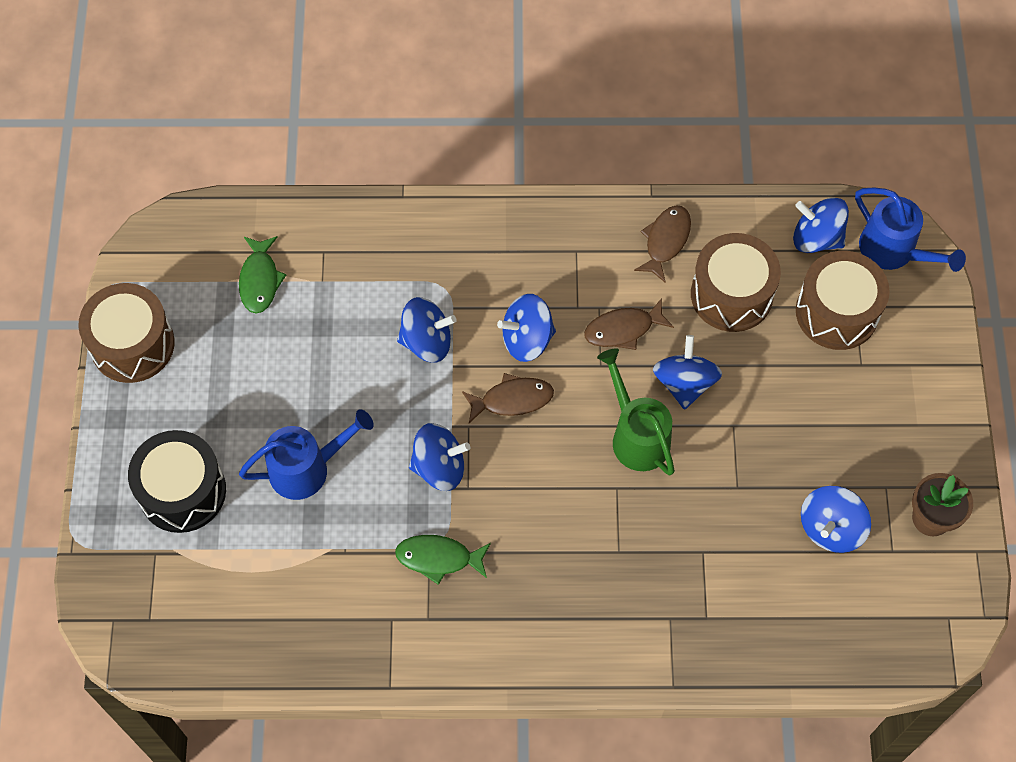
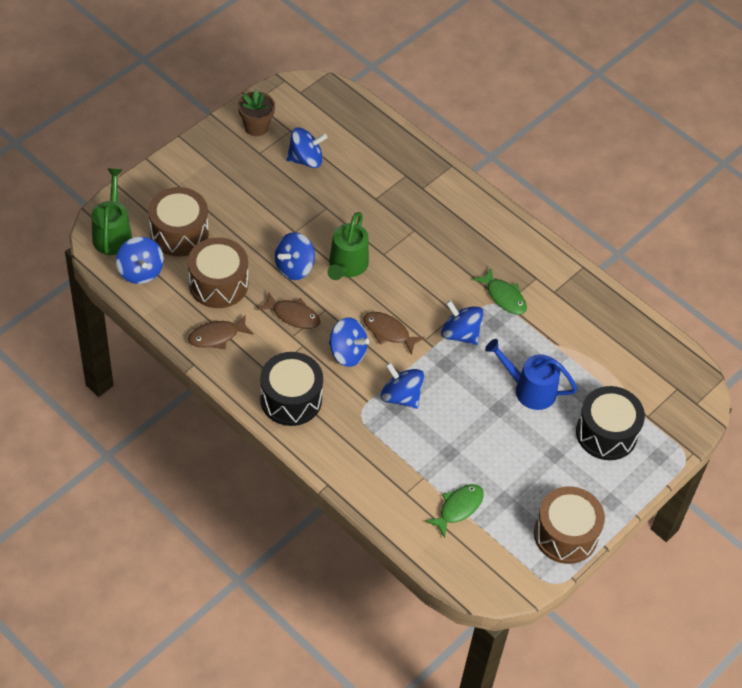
camera: 140 degrees left, 10 degrees down
(525, 244) = (291, 399): none -> black drum
(894, 251) = (113, 233): blue watering can -> green watering can

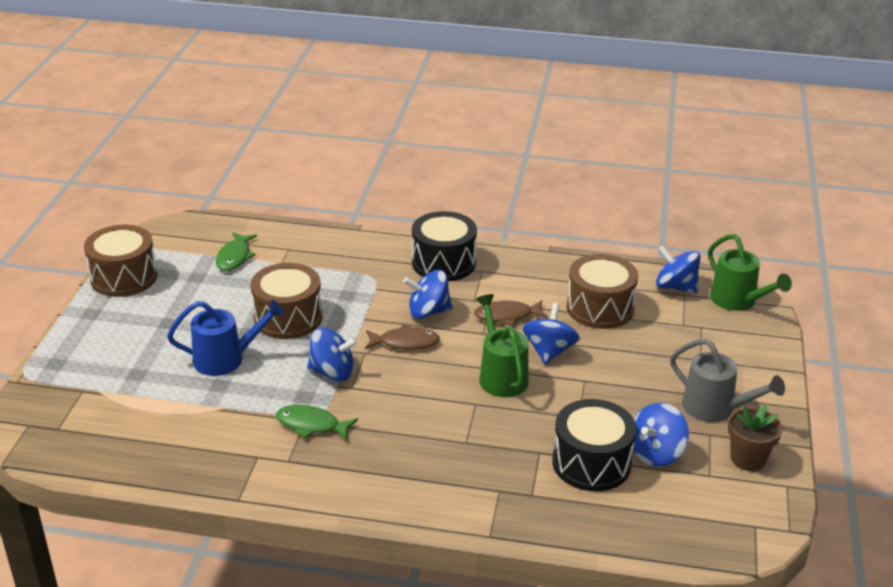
camera: 150 degrees right, 20 degrees down
(179, 233) = (685, 328): brown drum -> brown drum (288, 318)
(217, 336) = (554, 274): brown fish -> none
(235, 166) = (715, 408): none -> grey watering can
(401, 396) = (349, 303): blue spinning top -> none
(606, 433) = (122, 359): black drum -> black drum (591, 463)

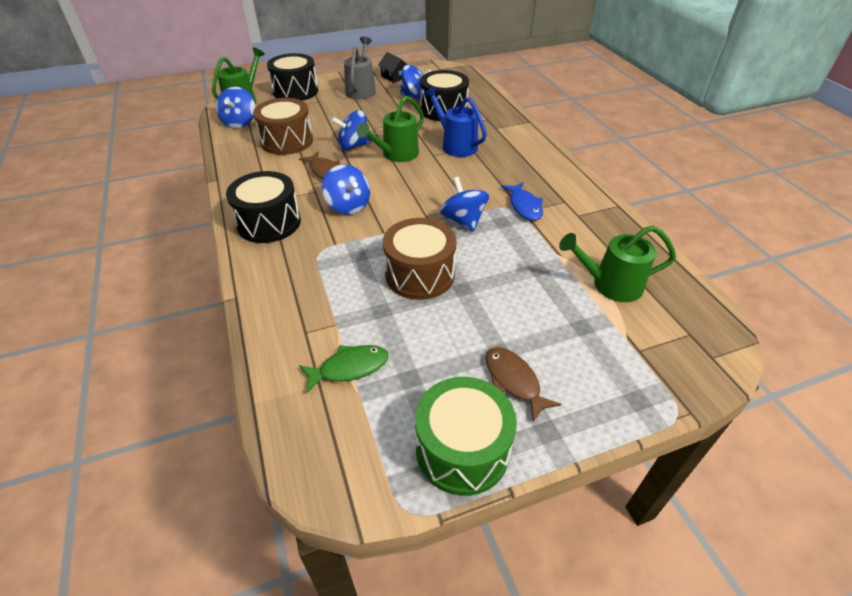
camera: 120 degrees left, 10 degrees up
(124, 277) = (462, 450): brown drum -> green drum
(153, 417) = (610, 285): none -> green watering can
(226, 359) = (506, 282): blue watering can -> blue watering can (455, 145)
(311, 425) = (524, 206): green fish -> blue fish
(405, 342) = (396, 202): brown fish -> brown fish (514, 381)
(747, 348) = (295, 91): none -> black drum
(748, 459) = (394, 77): brown flower pot -> black house

